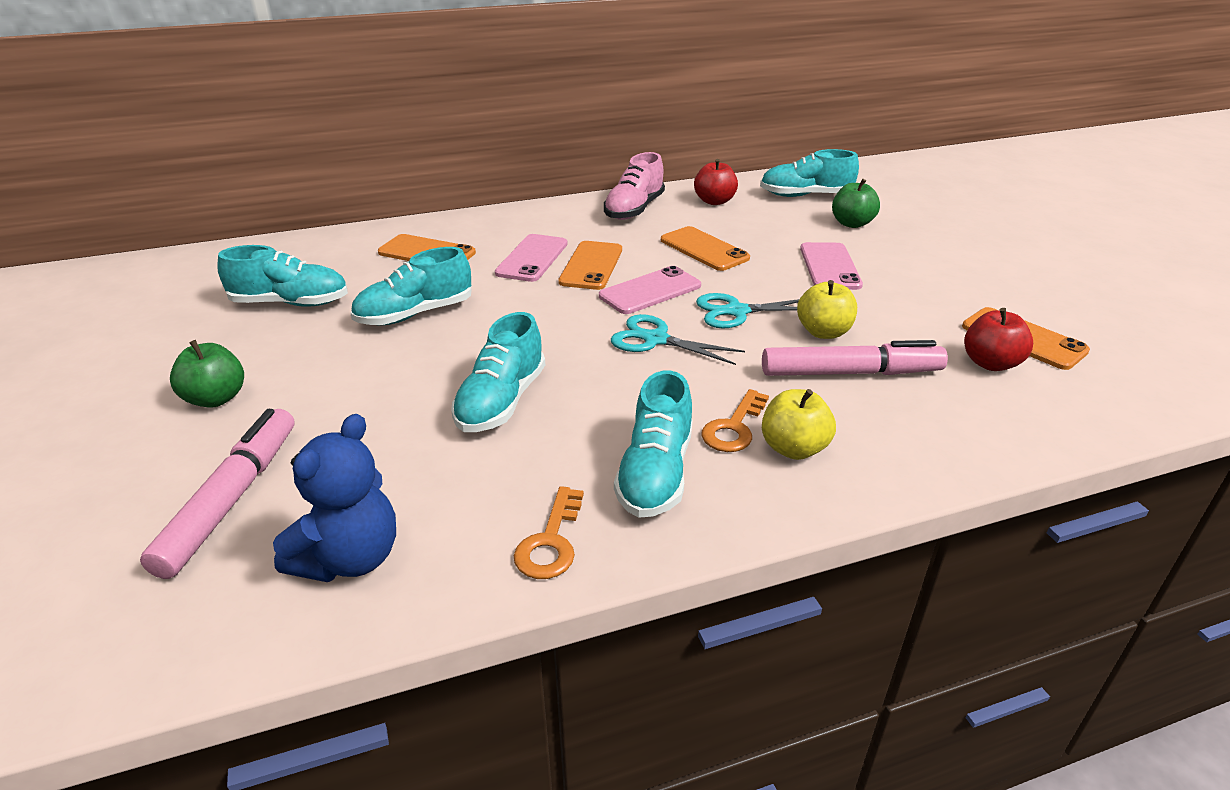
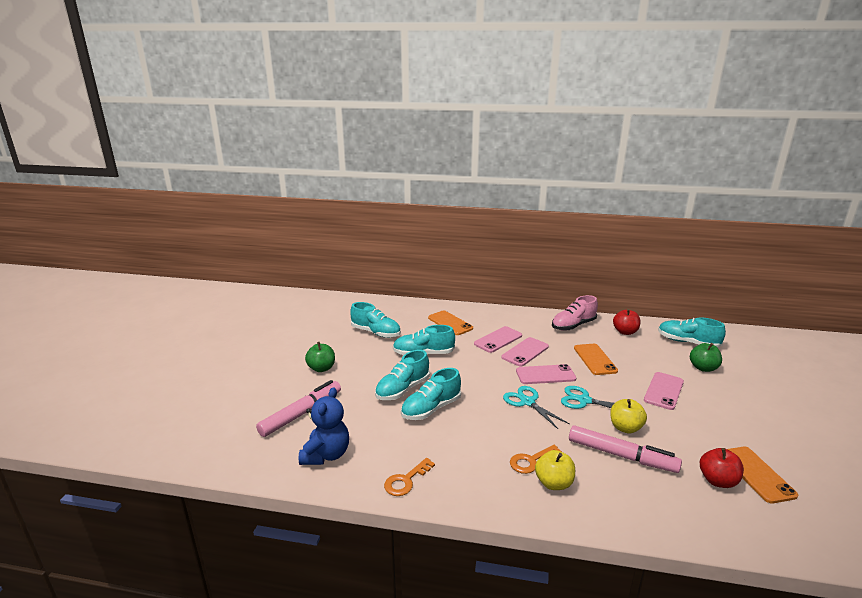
camera: 30 degrees right, 10 degrees down
(350, 558) = (326, 455): blue teddy bear -> blue teddy bear turned 45 degrees counterclockwise
(591, 266) = (525, 352): orange phone -> pink phone
(655, 473) = (475, 468): turquoise shoe -> turquoise shoe (402, 389)

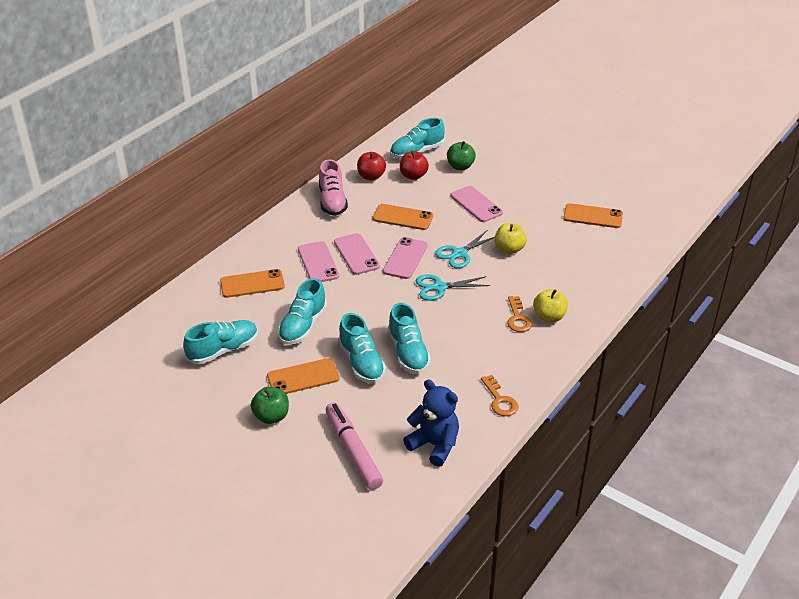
camera: 65 degrees left, 15 degrees up
(369, 369) = (303, 377): none -> orange phone
(621, 455) = (539, 268): pink marker -> none
(717, 481) = (589, 237): red apple -> red apple (413, 176)

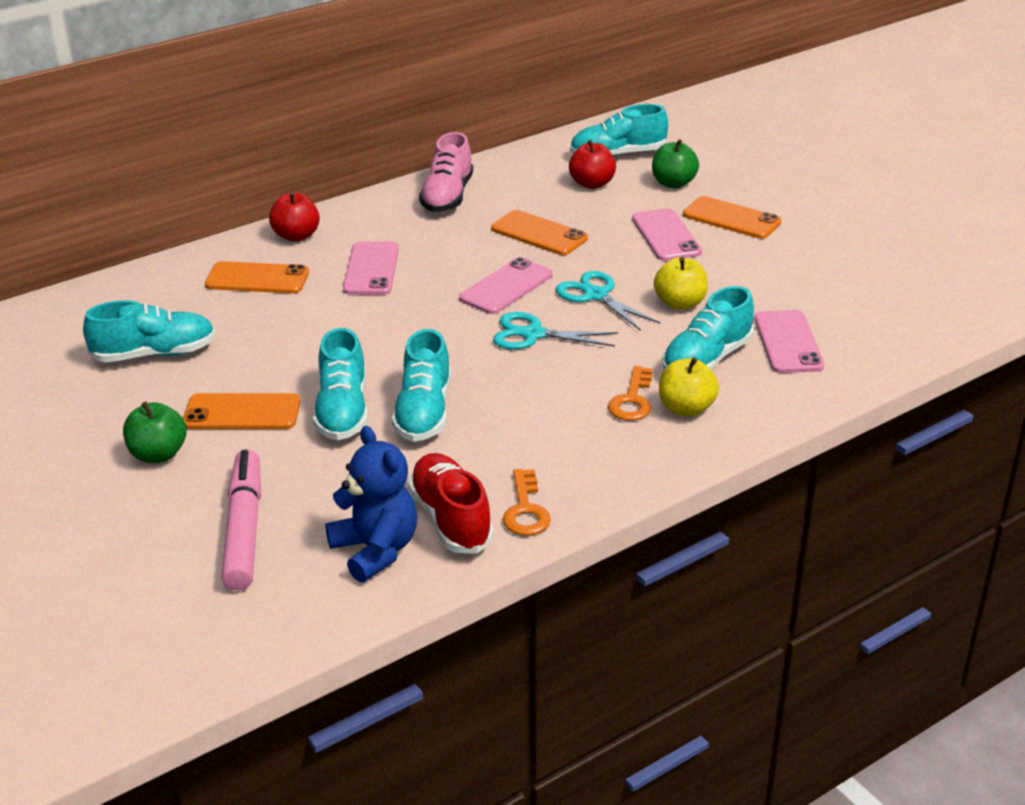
camera: 20 degrees right, 5 degrees down
(303, 326) = (290, 346): turquoise shoe -> turquoise shoe (707, 359)
(356, 254) = (436, 268): pink phone -> pink phone (788, 342)
(371, 176) = (527, 175): red apple -> red apple (296, 236)
(459, 253) = (596, 295): turquoise scissors -> turquoise scissors turned 75 degrees clockwise
(463, 416) = (451, 519): none -> red shoe
(593, 216) = (850, 283): orange phone -> orange phone (731, 218)

